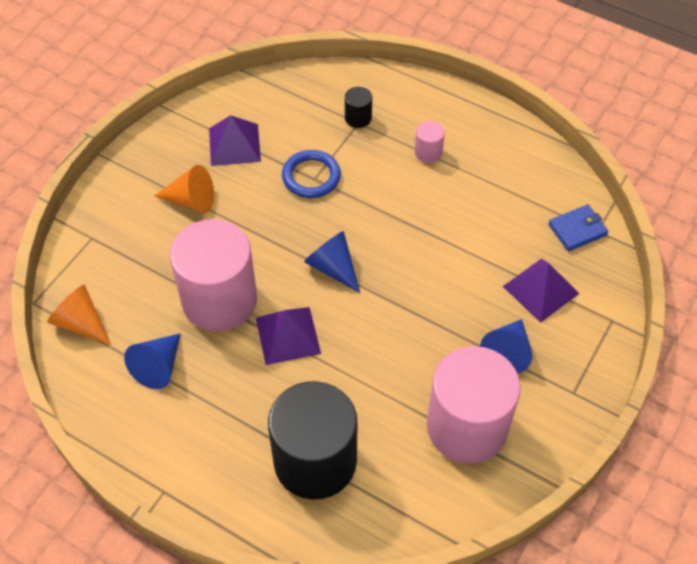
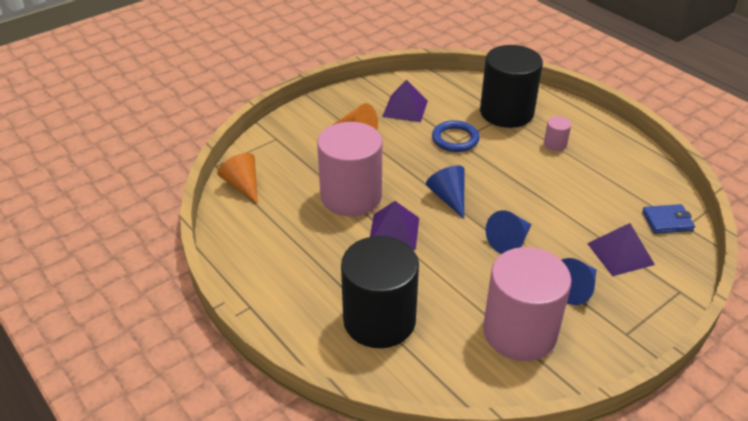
camera: 20 degrees right, 15 degrees down
(158, 367) = (285, 226): blue cone -> blue cone (509, 241)
(358, 118) = (506, 112): black cylinder -> black cylinder, size x2.47

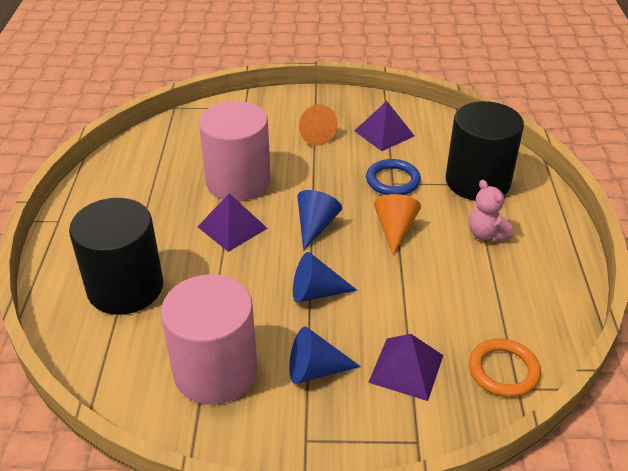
camera: 40 degrees right, 0 degrees up
(243, 185) = (172, 131): orange cone -> orange cone (395, 230)
(555, 144) = (486, 234): pink cylinder -> pink teddy bear
(667, 221) = (503, 370): blue wallet -> orange ring

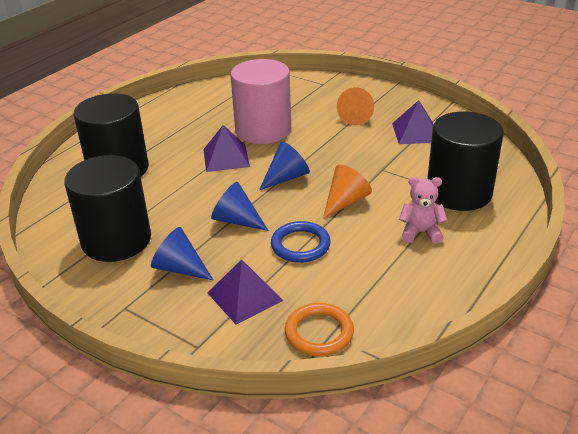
camera: 35 degrees right, 5 degrees down
(215, 371) = (116, 240): pink cylinder -> black cylinder
(392, 180) = (384, 167): blue ring -> blue ring (300, 245)
(486, 234) = (420, 232): pink teddy bear -> pink teddy bear turned 90 degrees clockwise

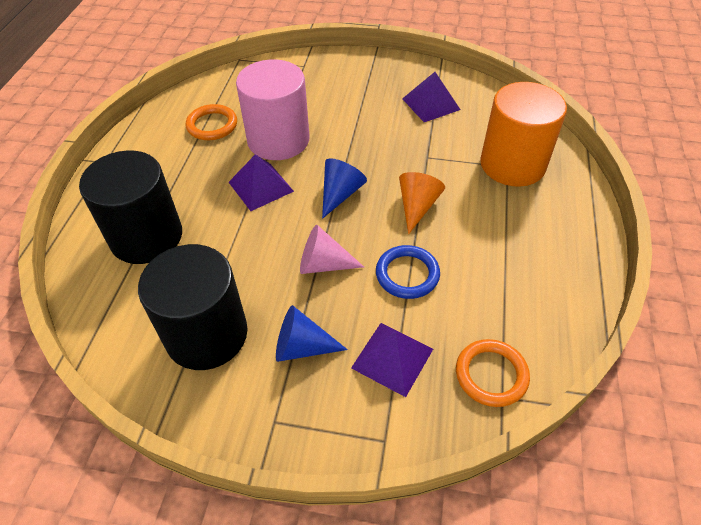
camera: 25 degrees left, 15 degrees up
(218, 109) = (212, 125): none -> orange ring
(237, 220) = (323, 264): blue cone -> pink cone
(356, 116) = (362, 99): orange cone -> none
(420, 232) = (508, 222): pink teddy bear -> none
(459, 192) = (512, 164): black cylinder -> orange cylinder

